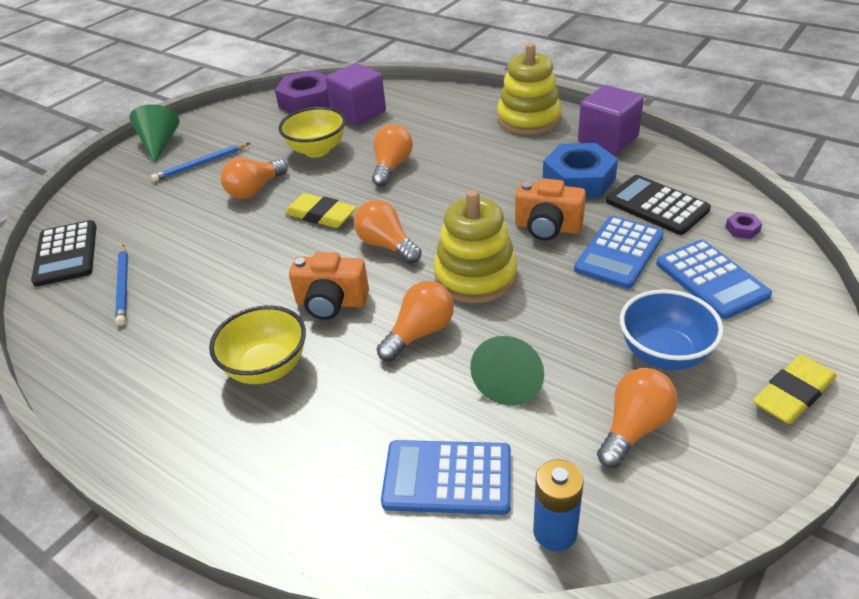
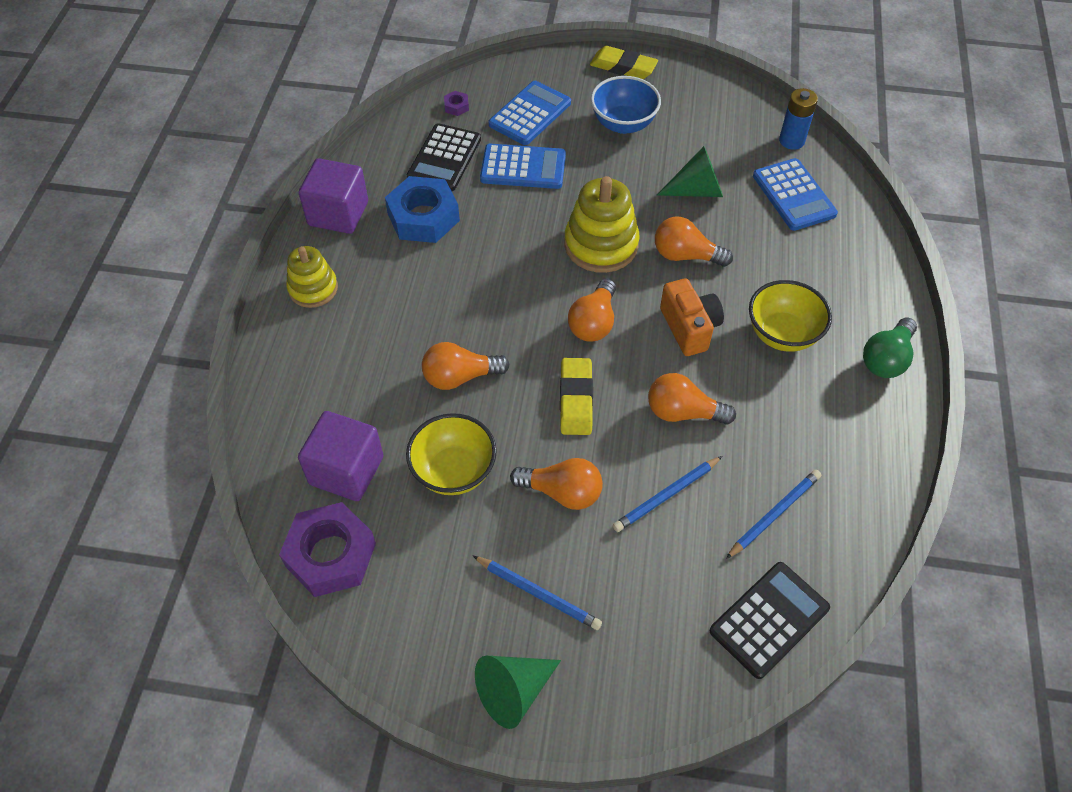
camera: 120 degrees left, 15 degrees up
(163, 442) = (886, 359): none -> green light bulb
(199, 236) = (666, 495): none -> blue pencil
(529, 119) = (313, 288): yellow stacking toy -> yellow stacking toy, size x0.65
(547, 227) = (510, 219): orange camera -> none
(634, 428) = (696, 125): orange light bulb -> orange light bulb (683, 412)

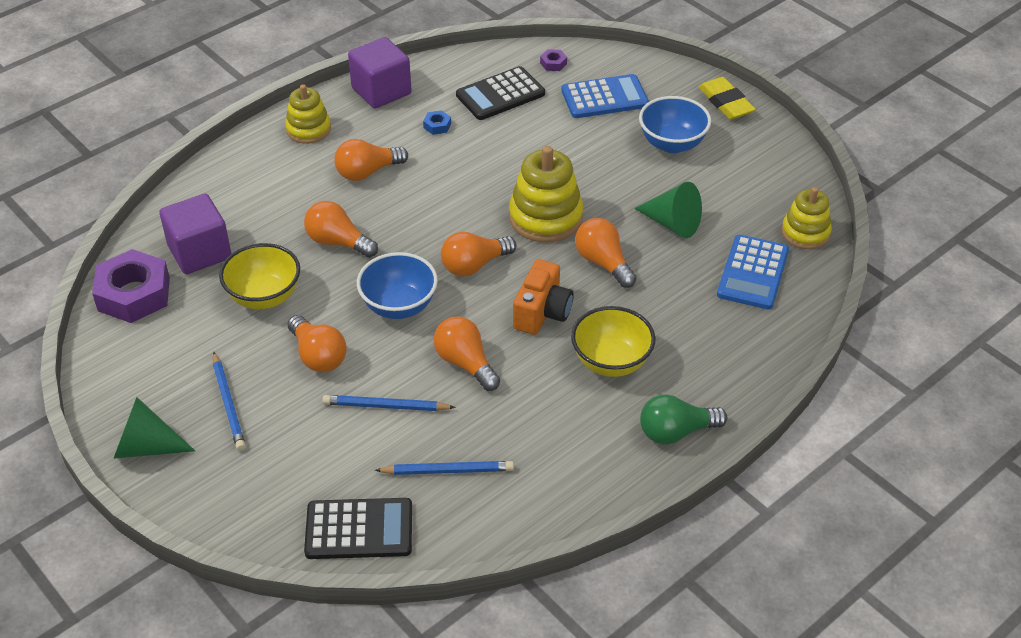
camera: 40 degrees right, 10 degrees down
(411, 296) = (367, 172): none -> orange light bulb
(423, 217) = (437, 126): blue nut -> blue nut, size x0.41
(523, 167) = (552, 132): blue calculator -> none
(576, 399) = (399, 306): yellow eraser -> blue bowl
(791, 141) = (805, 233): blue battery -> yellow stacking toy

